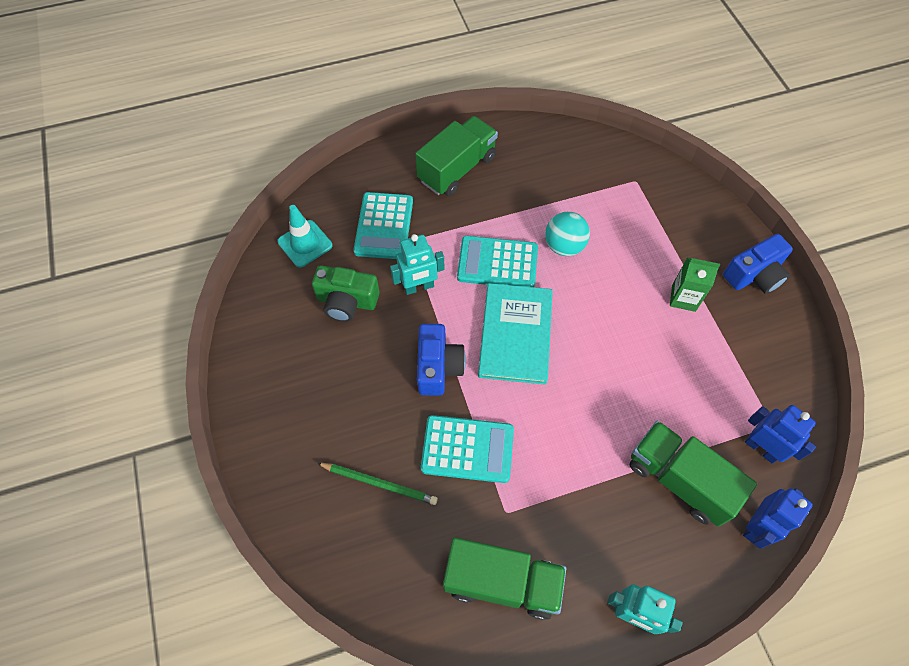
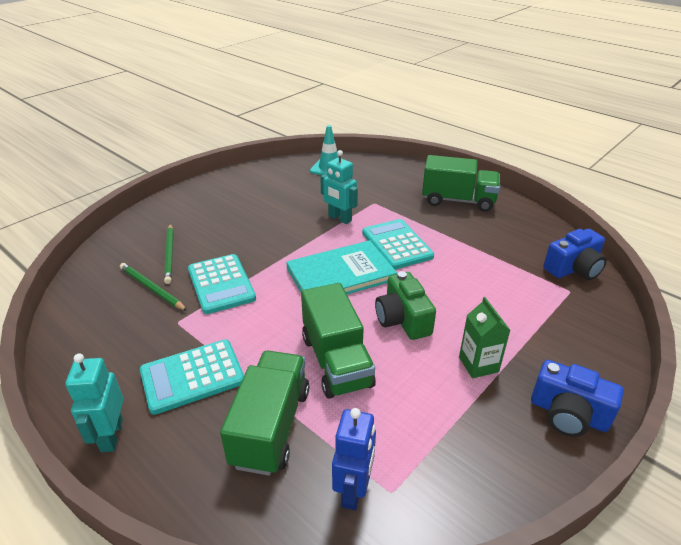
camera: 60 degrees right, 25 degrees down
(347, 301) = (300, 196): green camera -> green camera (402, 319)
(384, 226) = (374, 189): turquoise calculator -> turquoise calculator (192, 376)
(435, 521) = (152, 288): none -> green pencil
(438, 367) = (281, 248): blue camera -> blue camera (573, 269)
(502, 582) = (114, 340): green truck -> green truck (336, 361)
(564, 246) = (450, 272): turquoise ball -> none
(756, 526) = (253, 516): blue robot -> none

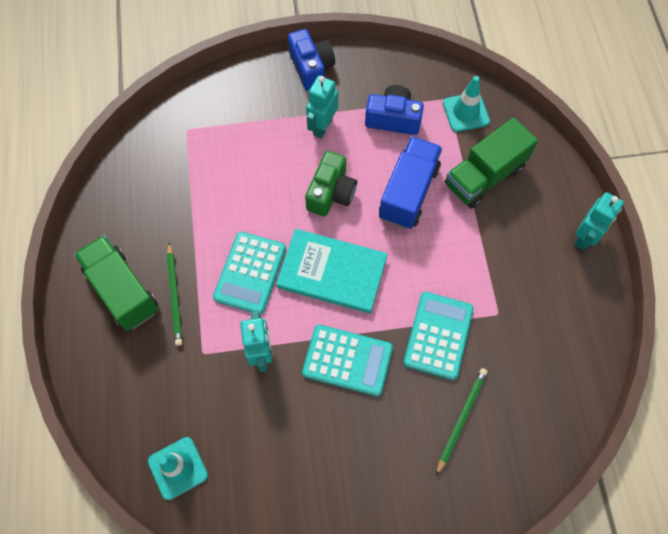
camera: 140 degrees left, 30 degrees up
(152, 288) = (500, 374): green pencil -> green pencil (175, 295)
(192, 376) = (512, 249): turquoise calculator -> turquoise calculator (347, 360)
(336, 361) = (408, 192): green truck -> blue truck
(354, 490) = (465, 112): blue robot -> turquoise traffic cone
(478, 364) = (322, 126): green carton -> turquoise robot
(573, 269) = (153, 143): blue camera -> blue camera (393, 119)

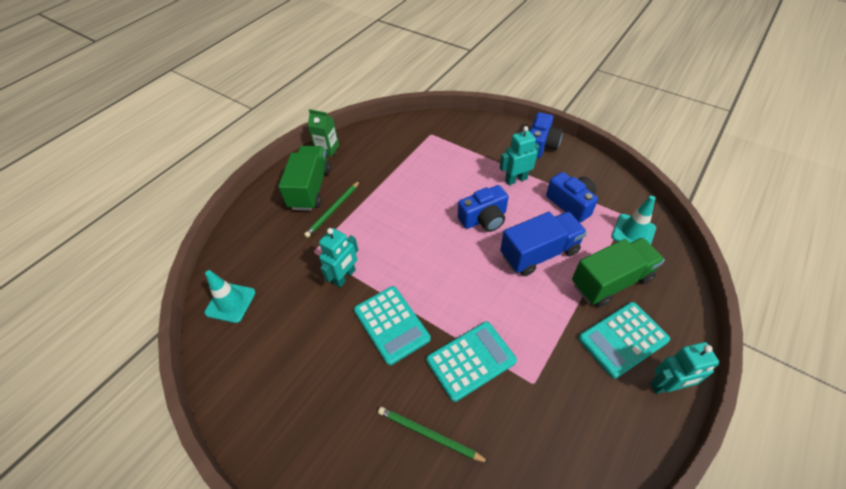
camera: 45 degrees right, 15 degrees down
(88, 230) = (327, 149): none -> green carton
(250, 273) = (387, 228): turquoise calculator -> turquoise calculator (623, 339)
(331, 193) = (484, 219): green camera -> blue camera
(332, 272) = (437, 264): turquoise book -> none
(461, 419) = (429, 435): green pencil -> green pencil turned 135 degrees counterclockwise
(484, 176) = (611, 281): green truck -> green truck turned 150 degrees clockwise

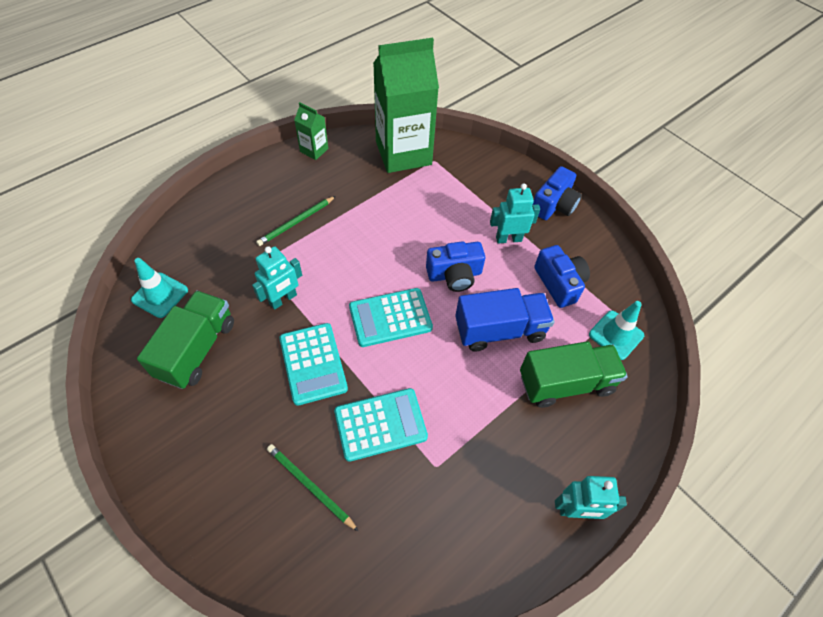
camera: 10 degrees right, 5 degrees up
(310, 188) = (280, 191): green truck -> green truck (197, 349)
(403, 134) = (403, 153): none -> green carton
(623, 339) = (551, 449): turquoise calculator -> turquoise calculator (390, 318)

